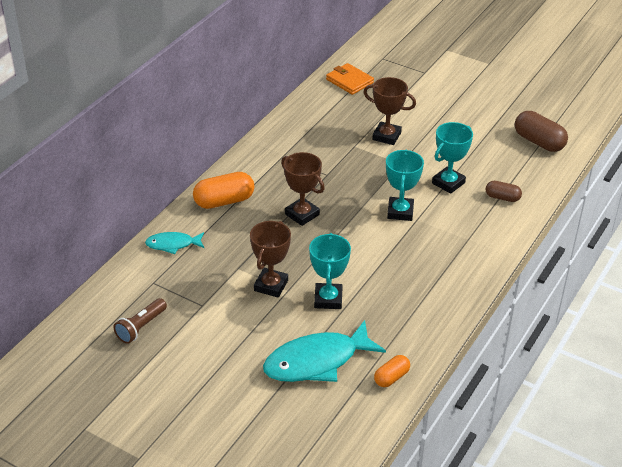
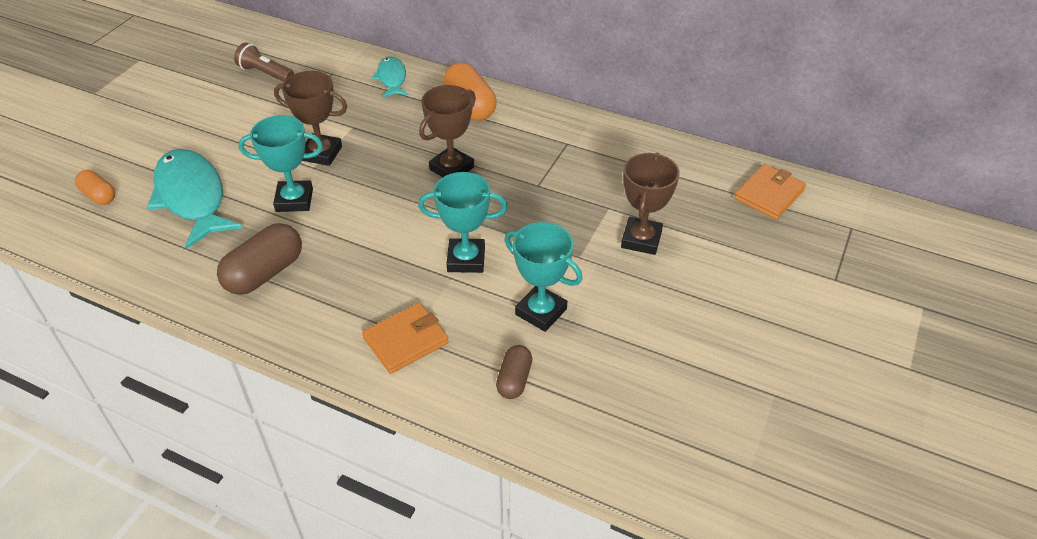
camera: 85 degrees right, 5 degrees up
(391, 377) = (152, 260): orange capsule -> orange capsule (99, 196)
(472, 241) = (406, 340): none -> orange wallet
(539, 142) = (683, 438): brown capsule -> brown capsule (264, 273)

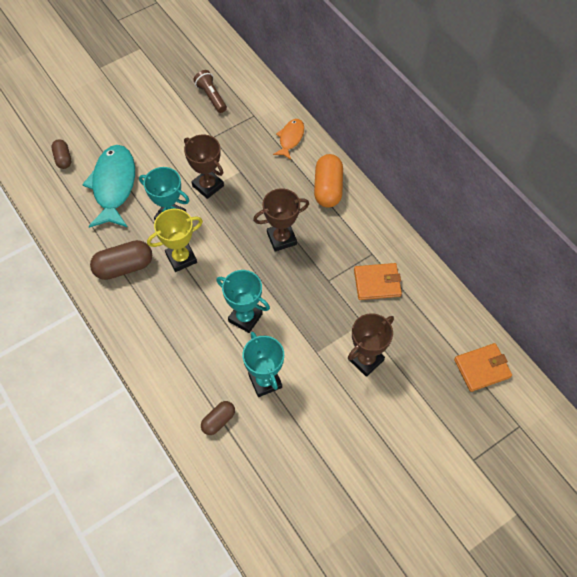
camera: 30 degrees right, 15 degrees up
(99, 196) = (63, 159): orange capsule -> brown capsule
(338, 234) = (181, 258): none -> yellow trophy
(392, 78) = (290, 138): turquoise fish -> orange fish
(406, 340) = (174, 359): orange wallet -> orange wallet (377, 283)

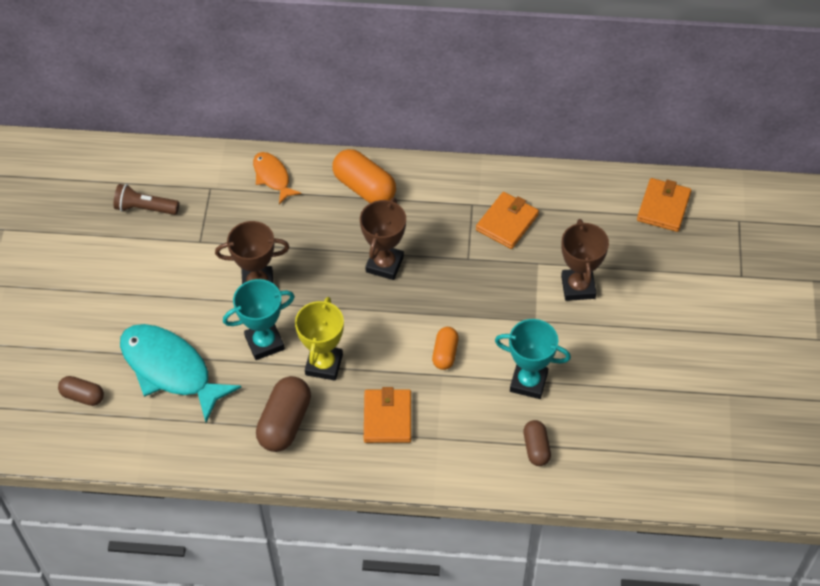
camera: 50 degrees left, 5 degrees down
(171, 319) = (387, 418): none -> orange wallet
(245, 317) = (445, 353): turquoise trophy -> orange capsule

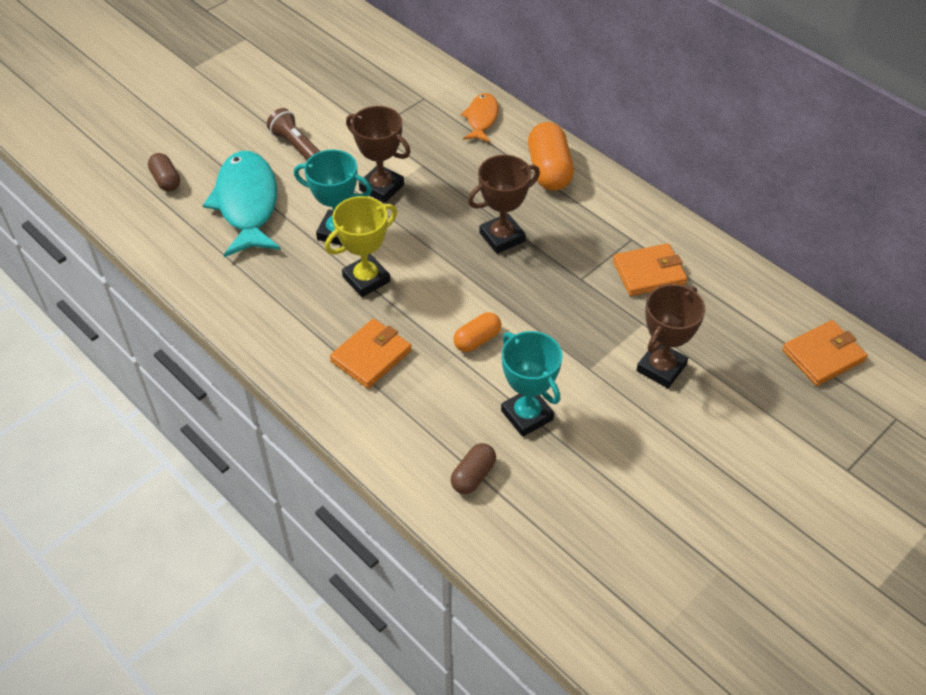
camera: 40 degrees right, 5 degrees down
(145, 208) = (359, 83): brown flashlight -> brown flashlight (296, 145)
(285, 423) = (286, 301): brown capsule -> none

